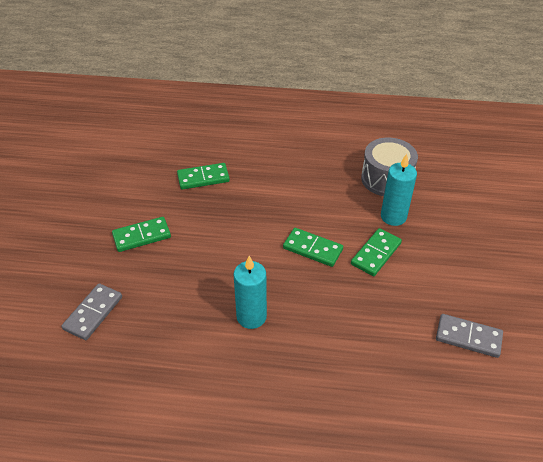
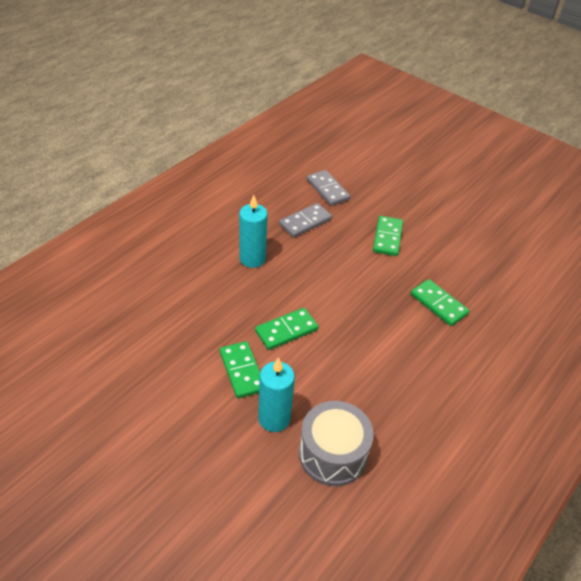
camera: 120 degrees right, 0 degrees up
(203, 178) = (438, 304): green domino -> green domino turned 60 degrees counterclockwise
(468, 337) = (105, 372): grey domino -> grey domino (305, 222)

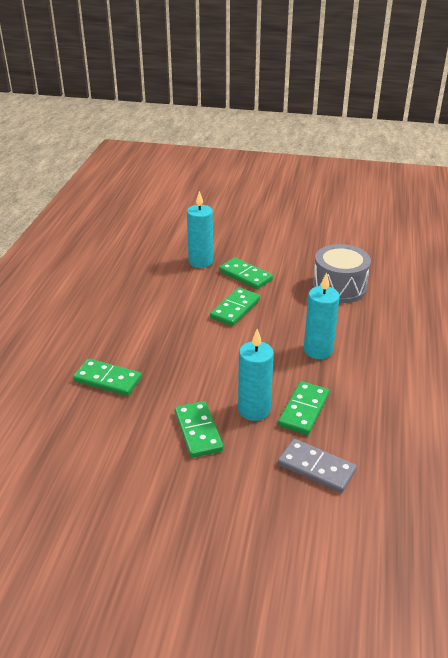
camera: 155 degrees right, 10 degrees down
(305, 222) = (304, 410): grey domino -> green domino
(333, 454) = (148, 259): grey drum -> grey drum (339, 287)
(339, 236) = (254, 410): none -> turquoise candle

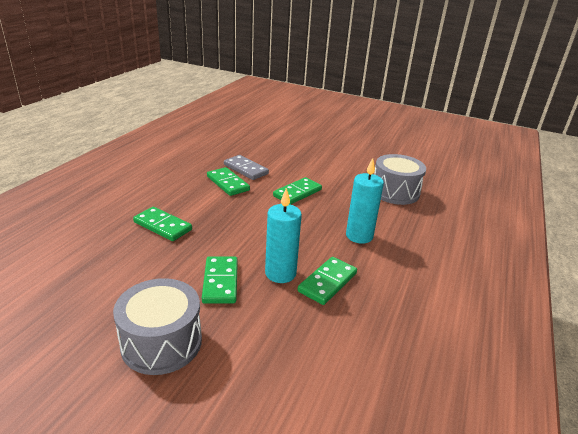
camera: 10 degrees right, 5 degrees down
(170, 505) = (161, 342): none -> grey drum
(200, 261) = (283, 156): turquoise candle -> none
(245, 275) = (316, 171): green domino -> green domino (227, 183)
(316, 468) = (320, 337): grey domino -> grey domino (246, 169)

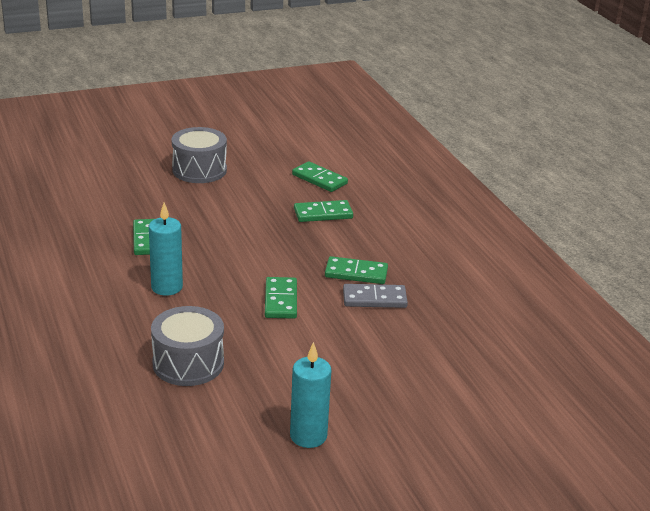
camera: 135 degrees right, 0 degrees up
(220, 282) = (218, 205): green domino -> green domino (319, 179)
(280, 273) = (188, 228): turquoise candle -> turquoise candle (308, 436)

